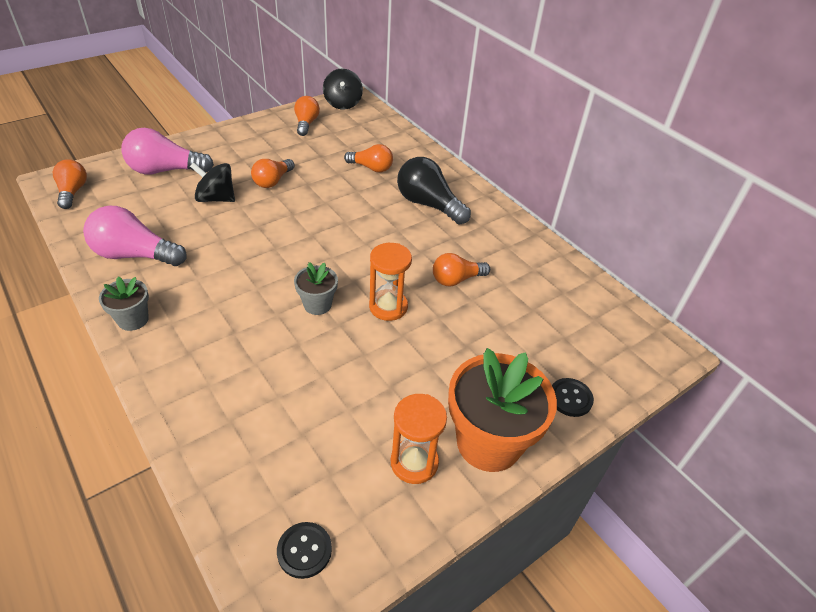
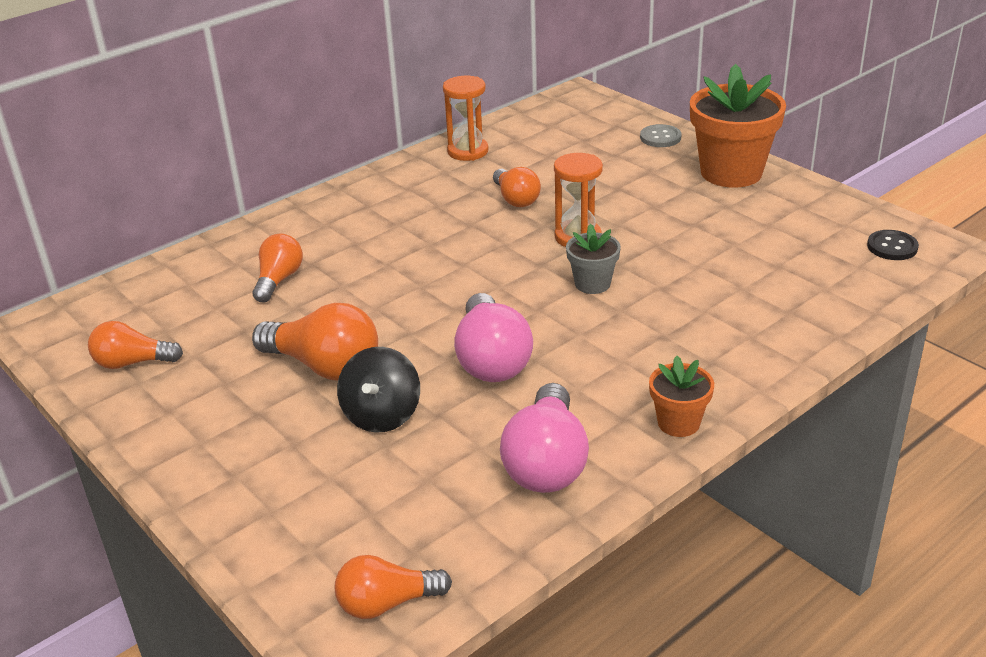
camera: 90 degrees left, 10 degrees down
(133, 319) = (678, 423): grey flower pot -> orange flower pot
(165, 170) = (300, 497): pink light bulb -> pink light bulb (491, 359)
(273, 181) = (324, 366): orange light bulb -> orange light bulb, size x1.57
(343, 103) = (59, 333): black spinning top -> none
(414, 462) = (774, 205): orange hourglass -> orange hourglass (468, 151)
(428, 204) = (368, 226): black light bulb -> none
(570, 398) = (660, 137): black button -> grey button

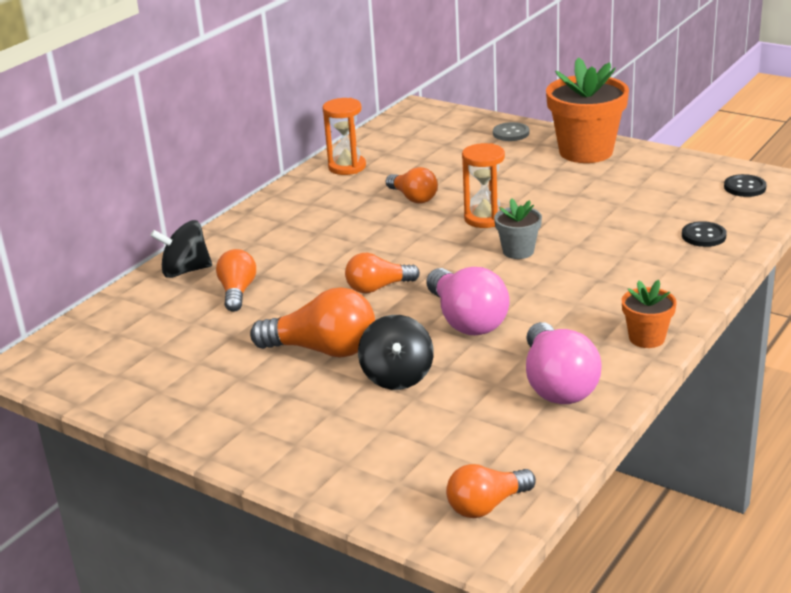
camera: 15 degrees left, 5 degrees down
(133, 362) = (142, 377): orange light bulb -> orange light bulb (378, 287)
(243, 246) = (185, 271): none -> black spinning top
(812, 302) = (703, 236): none -> black button

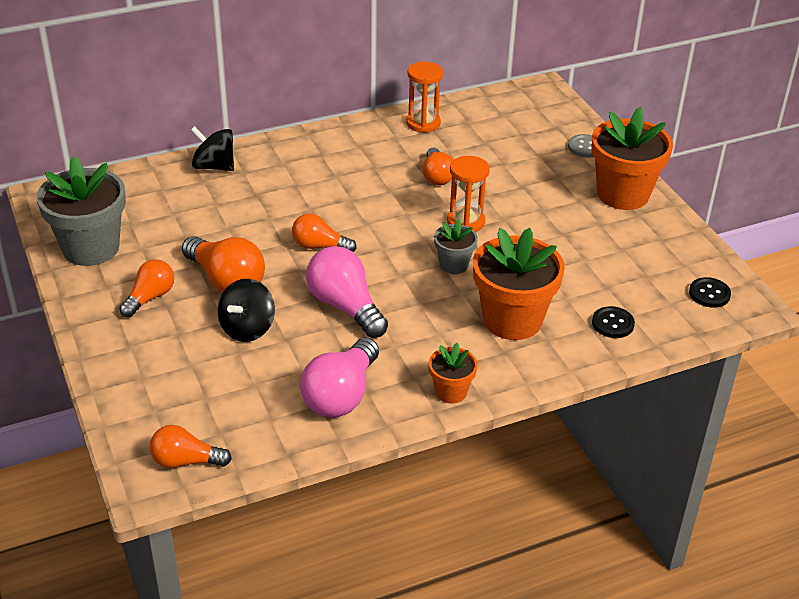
camera: 30 degrees right, 10 degrees up
(140, 385) = (91, 248): none -> grey flower pot
(237, 292) = (226, 202): orange light bulb -> orange light bulb (150, 298)
(466, 320) = (345, 307): pink light bulb -> pink light bulb turned 135 degrees clockwise
(622, 267) = (512, 320): none -> orange flower pot

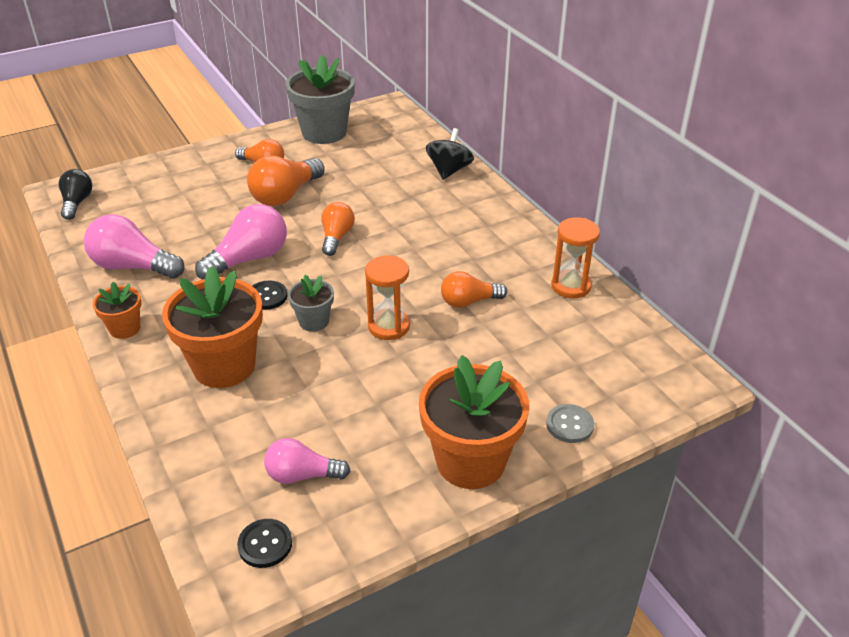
camera: 85 degrees right, 0 degrees up
(186, 461) = (77, 203): orange light bulb -> black light bulb
(247, 328) = (223, 212): black spinning top -> none
(612, 323) = (213, 446): black button -> black button (267, 296)
(641, 275) = (302, 475): none -> pink light bulb

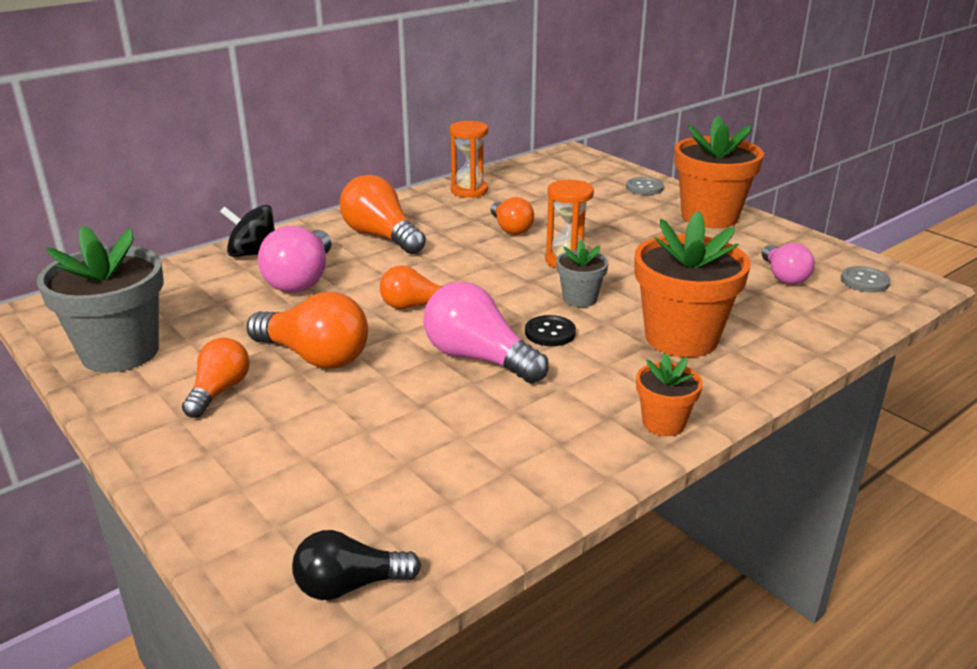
camera: 100 degrees left, 10 degrees down
(133, 266) = (528, 453): pink light bulb -> pink light bulb (301, 279)
(265, 544) = (864, 281): black button -> grey button
(467, 228) = (381, 236): none -> orange light bulb

